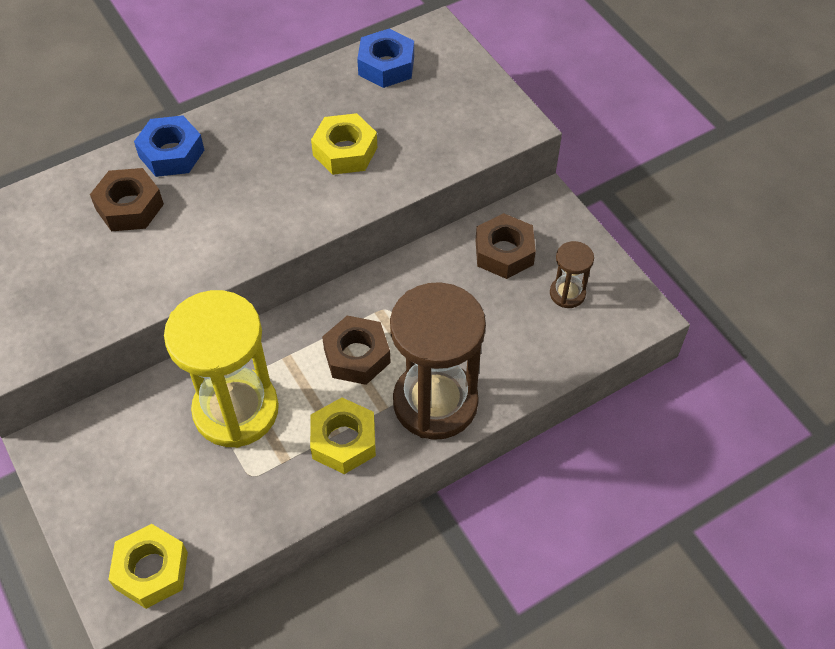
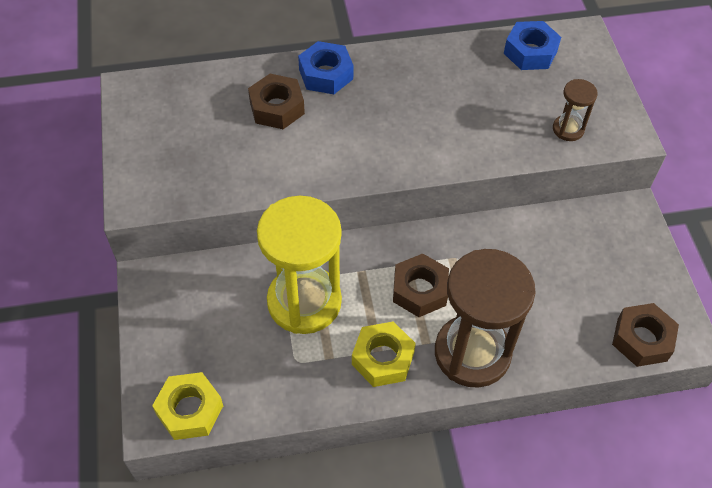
camera: 20 degrees right, 0 degrees up
(345, 151) = (469, 114): yellow nut -> none
(504, 252) = (579, 243): brown nut -> brown nut (642, 339)
(567, 293) = (623, 297): brown hourglass -> brown hourglass (568, 129)

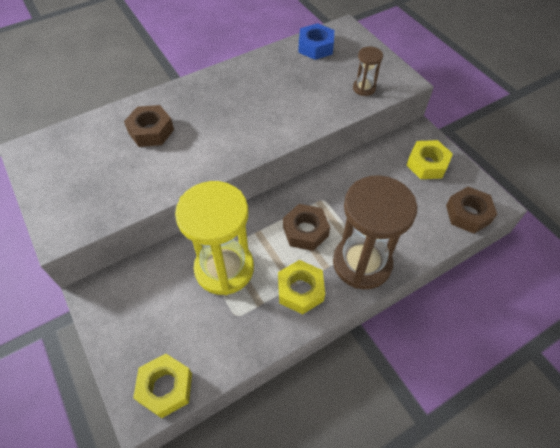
camera: 20 degrees left, 0 degrees up
(326, 74) = (179, 98): blue nut -> none
(620, 256) = (427, 164): none -> yellow nut

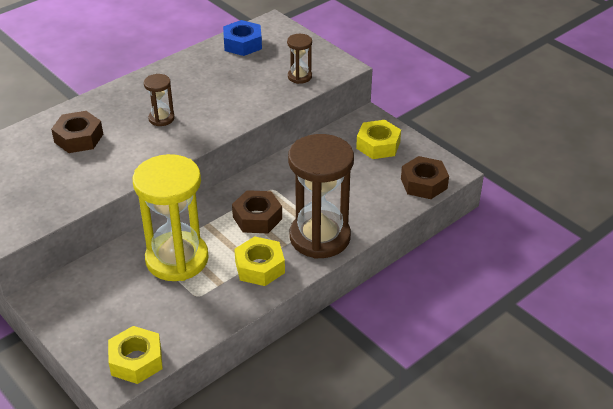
camera: 10 degrees left, 15 degrees down
(230, 119) = (161, 118): none -> brown hourglass

